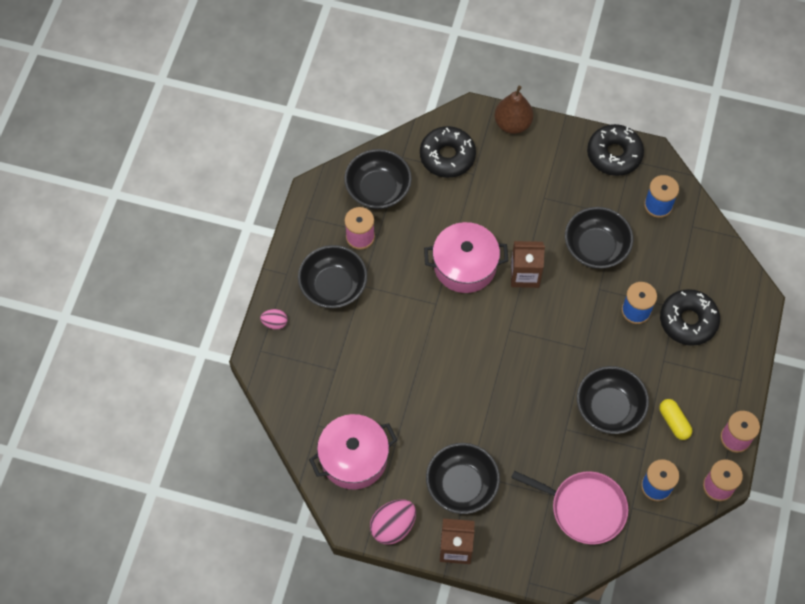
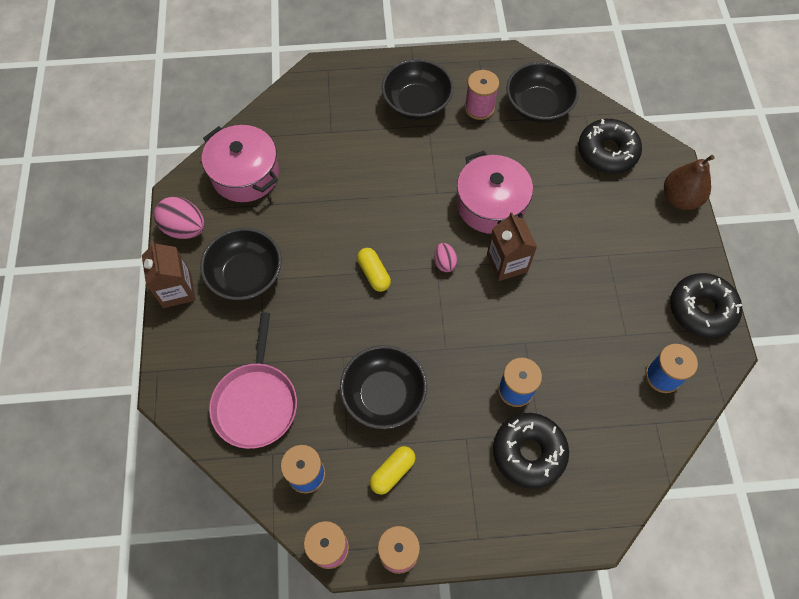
camera: 70 degrees right, 0 degrees up
(275, 323) = (359, 71): pink egg -> pink egg (444, 263)
(498, 380) = (374, 274): none -> yellow capsule
(596, 247) = (574, 324): black bowl -> none

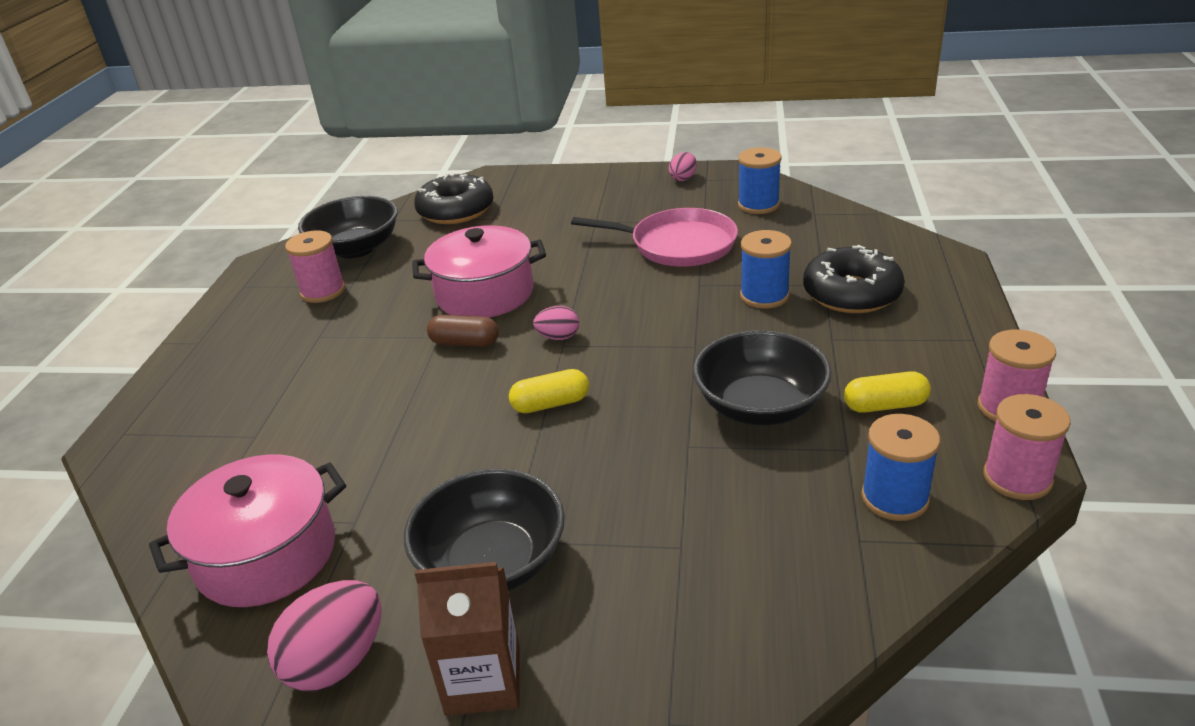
camera: 75 degrees left, 30 degrees down
(256, 402) = (759, 558): pink pan -> pink pan (678, 245)
(392, 472) = (885, 405): yellow capsule -> yellow capsule turned 60 degrees counterclockwise
(417, 103) = (271, 343): black bowl -> none
(431, 209) = (465, 343): none -> brown capsule
(507, 263) = (579, 288): brown carton -> none
(680, 198) = (542, 177): brown pear -> none
(701, 310) = (683, 178): black donut -> pink egg

